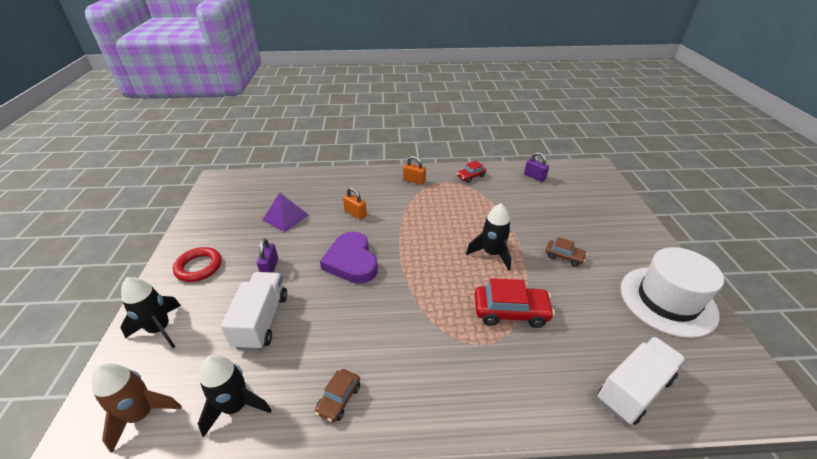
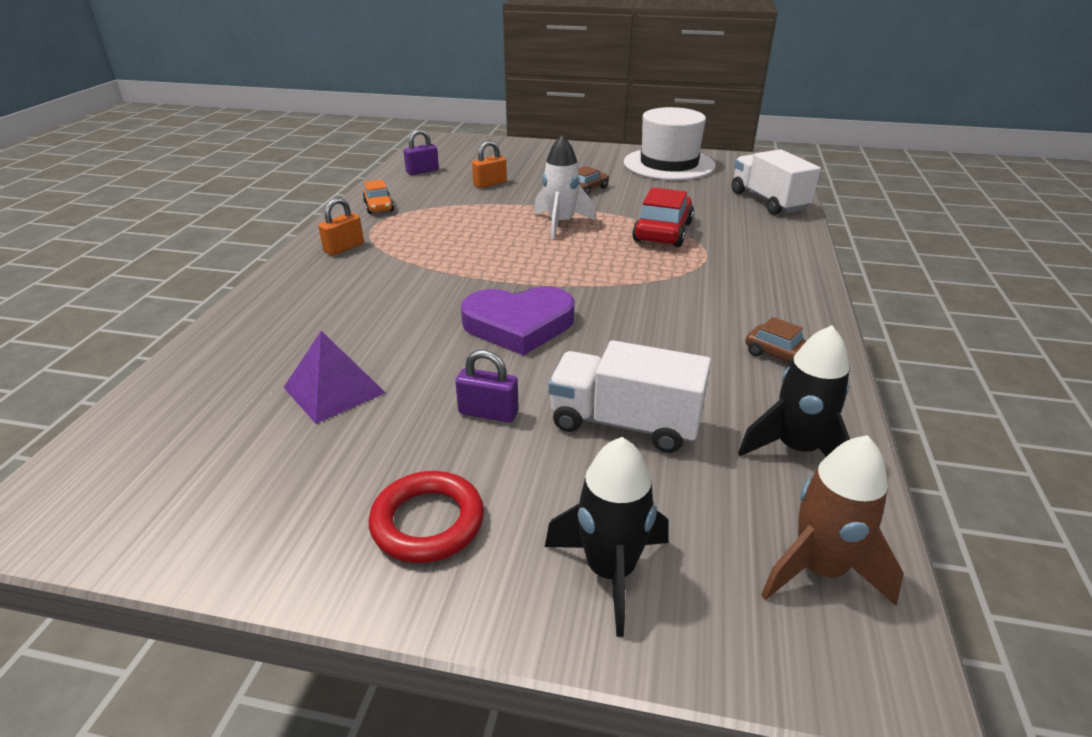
camera: 75 degrees left, 5 degrees down
(355, 213) = (390, 310): orange padlock -> orange padlock (490, 184)
(471, 176) = (379, 206): red car -> orange car
(491, 254) = (560, 224): black rocket -> white rocket

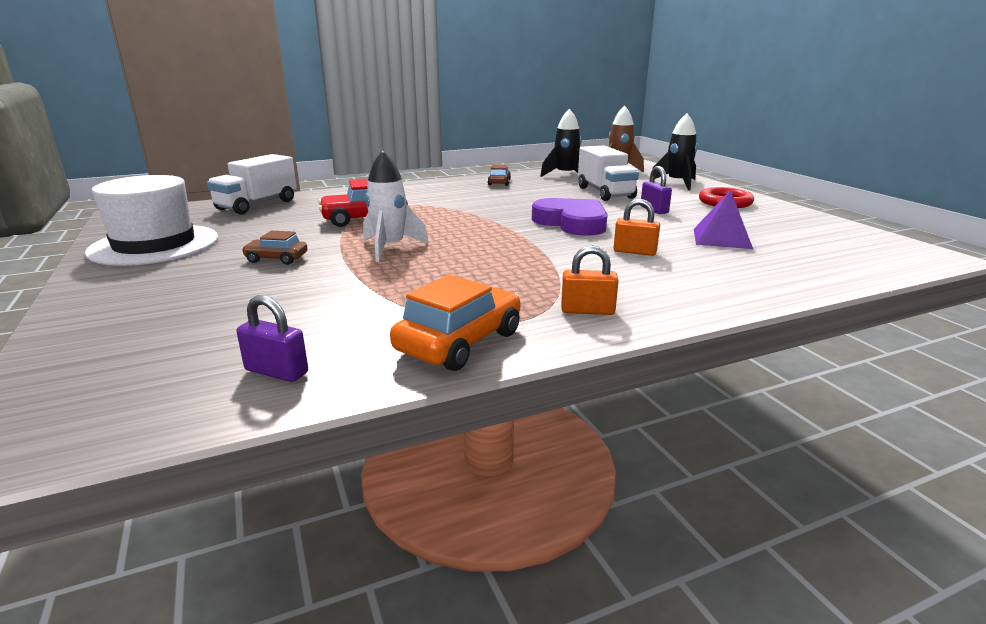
camera: 125 degrees left, 10 degrees down
(379, 206) = (459, 342): orange car -> orange car, size x1.73
(490, 184) = (299, 306): orange padlock -> orange padlock (634, 252)

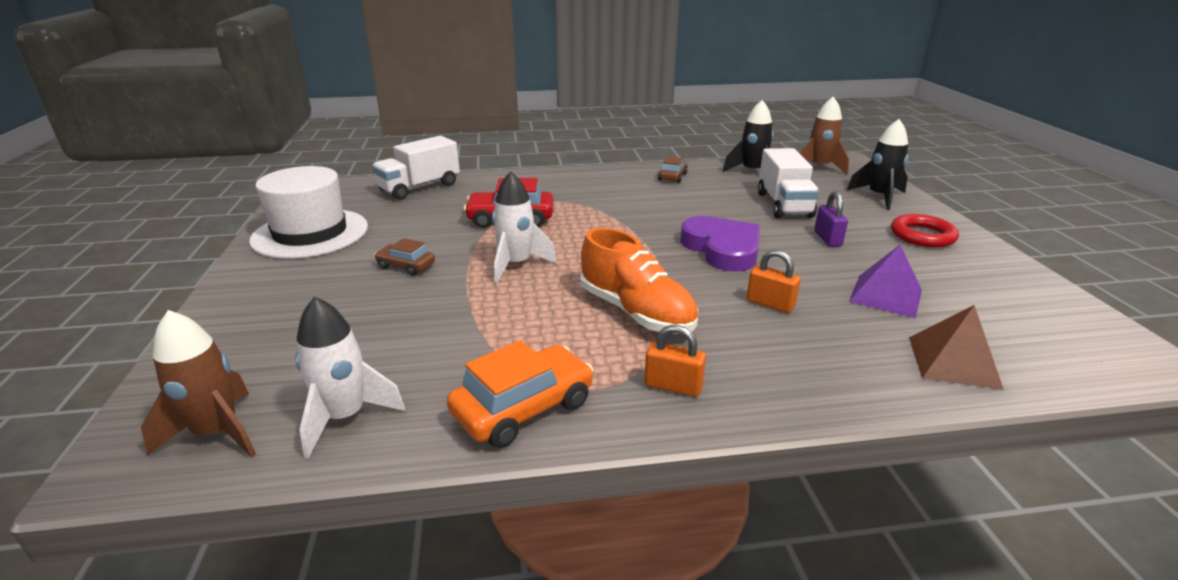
camera: 15 degrees right, 5 degrees up
(131, 403) = (217, 433): none -> brown rocket
(276, 371) = (345, 417): purple padlock -> white rocket
(523, 268) = (636, 312): none -> orange shoe
(798, 271) = (953, 362): none -> brown pyramid

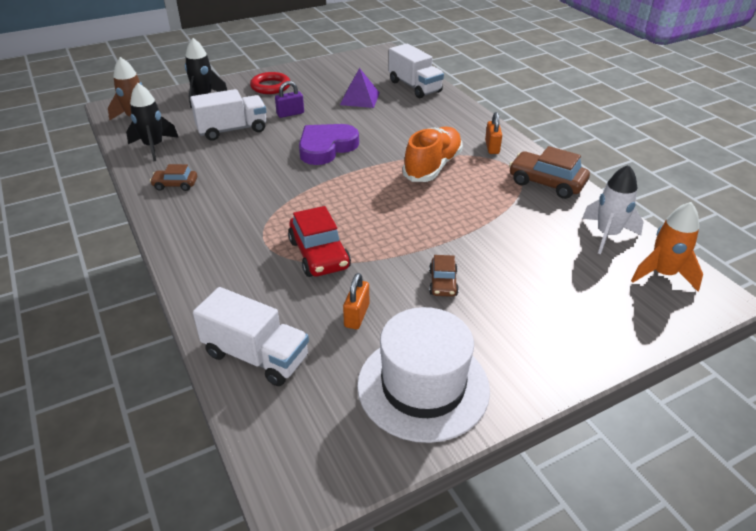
camera: 110 degrees left, 10 degrees up
(217, 433) = (662, 274): brown rocket -> orange rocket
(517, 264) = (403, 226): white rocket -> none
(523, 408) = (546, 183): orange car -> brown car
(770, 304) = (392, 128): orange padlock -> orange padlock (357, 315)
(953, 362) = (414, 87): brown pyramid -> white truck

